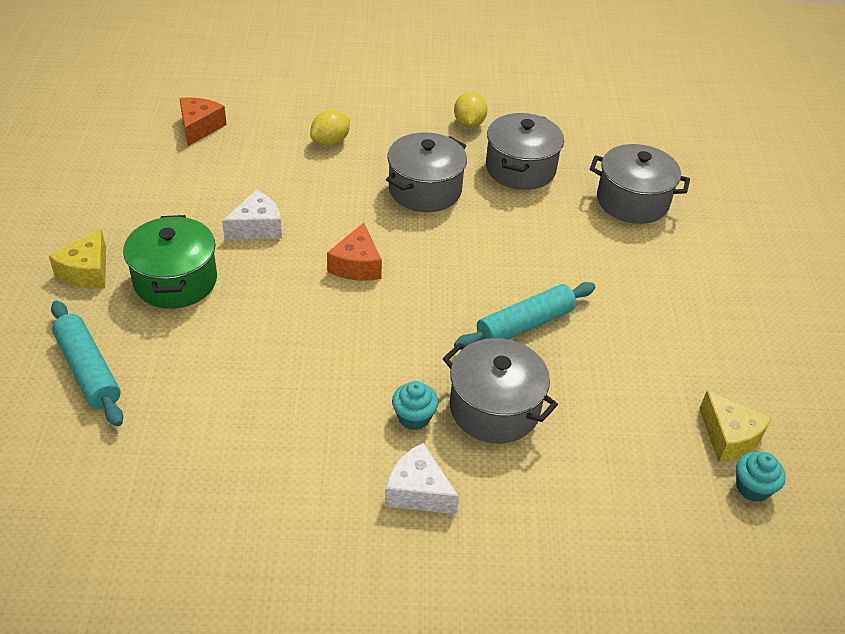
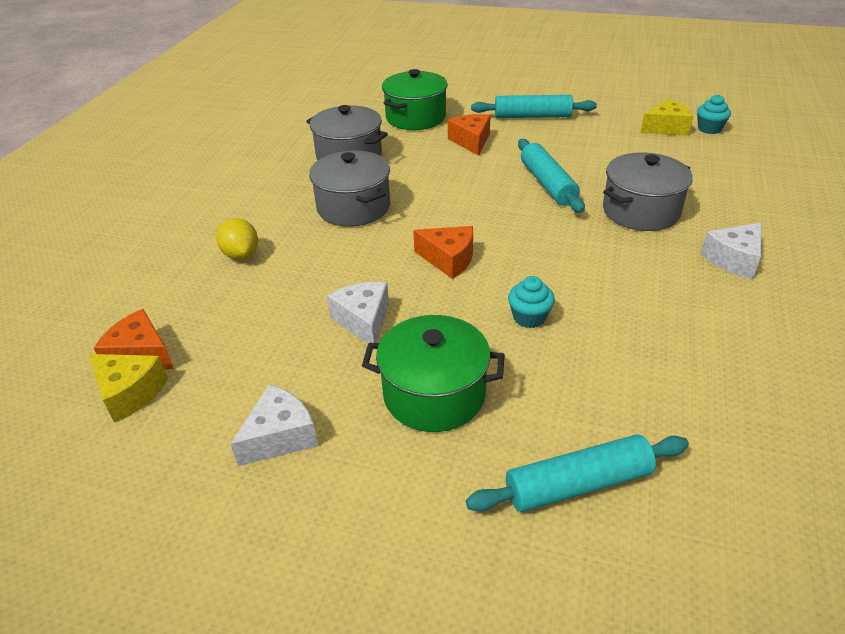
camera: 70 degrees left, 5 degrees down
(87, 272) = (390, 483): yellow cheese -> yellow cheese (129, 393)
(126, 211) = (280, 436): none -> white cheese
(414, 417) = (651, 251): turquoise cupcake -> turquoise cupcake (529, 317)
(469, 123) = (267, 171): yellow lemon -> none
(596, 253) = (471, 141): none -> orange cheese
(632, 201) = (416, 117): grey pot -> green pot
(690, 299) = (532, 116): none -> turquoise rolling pin

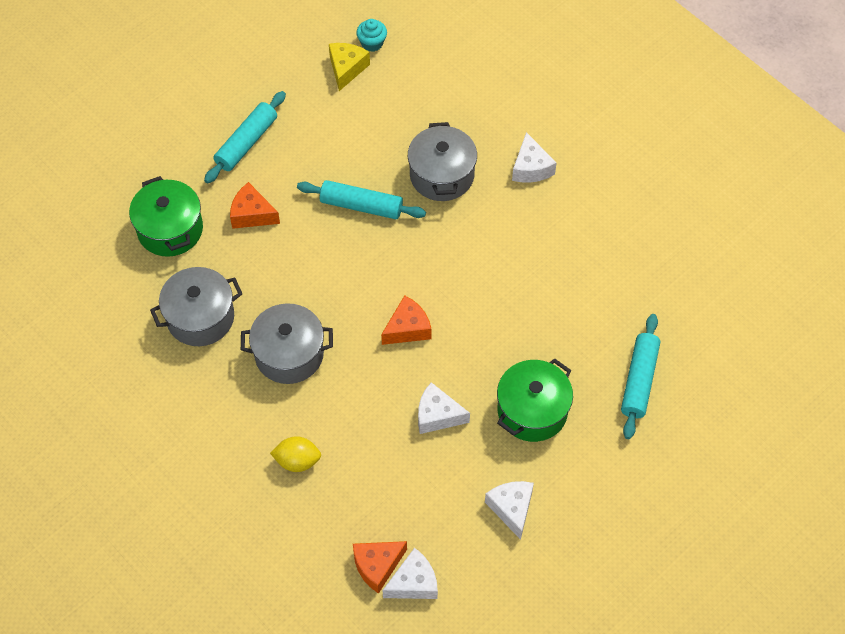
camera: 60 degrees left, 20 degrees up
(129, 393) = (414, 583): yellow cheese -> white cheese
(529, 317) = (502, 319): turquoise cupcake -> none

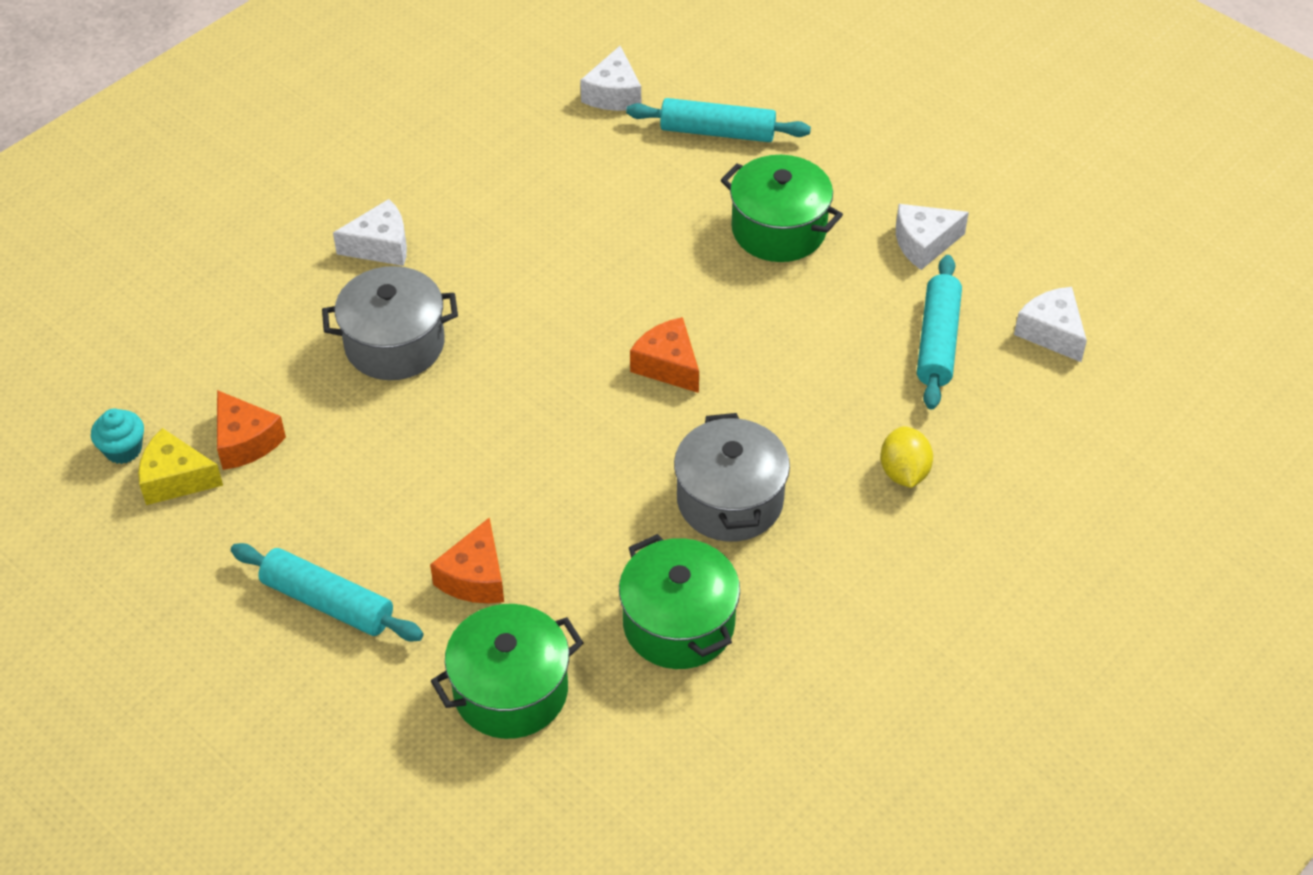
camera: 95 degrees left, 10 degrees down
(200, 317) = (678, 624): grey pot -> green pot
(361, 206) = (454, 436): turquoise rolling pin -> turquoise rolling pin (938, 341)
(377, 566) = (1038, 371): orange cheese -> orange cheese (245, 441)
(437, 415) = (802, 324): white cheese -> white cheese (613, 94)

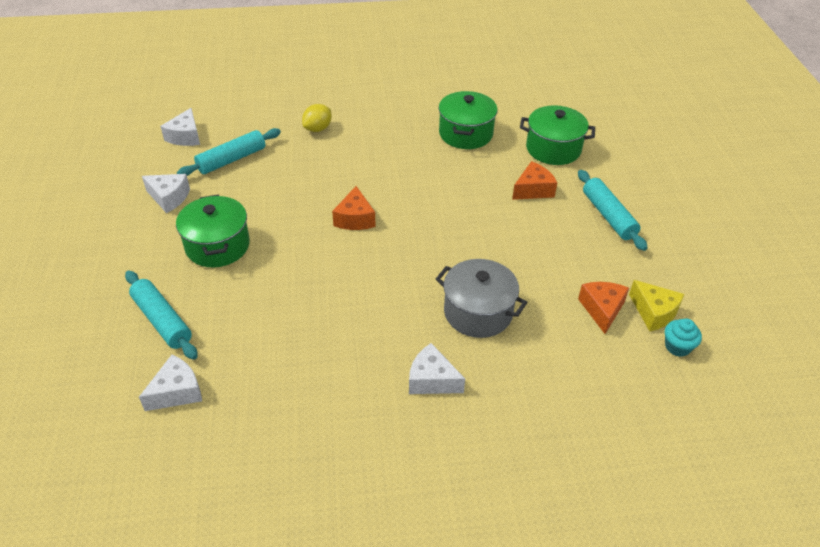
camera: 140 degrees left, 5 degrees down
(730, 500) = (396, 157): grey pot -> none

